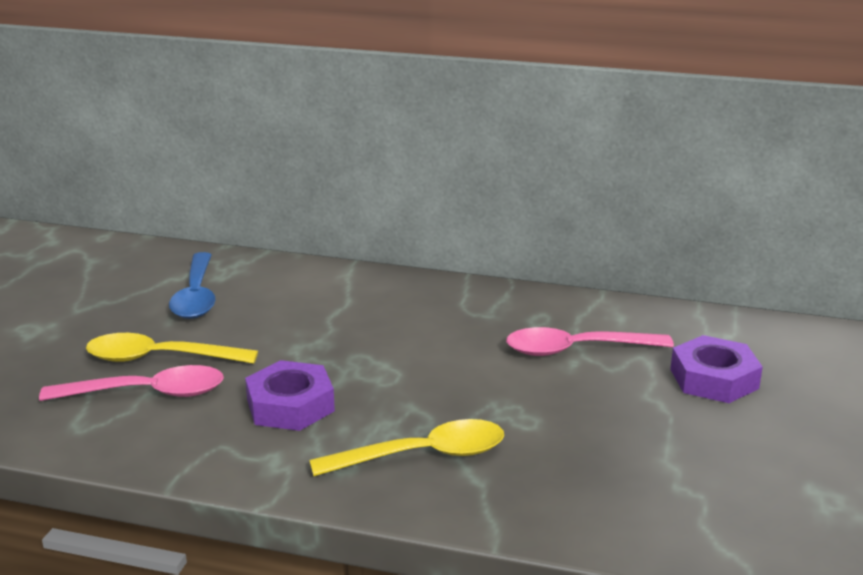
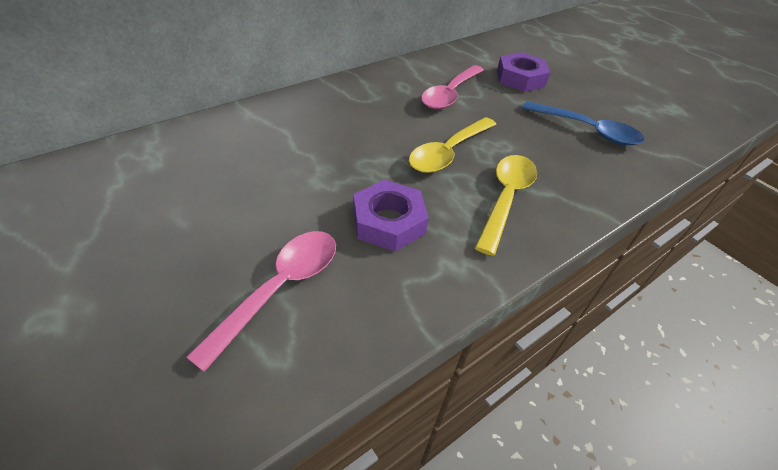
camera: 55 degrees left, 20 degrees up
(160, 358) = (234, 255): yellow spoon -> yellow spoon (448, 152)
(196, 296) = (165, 189): blue spoon -> blue spoon (587, 130)

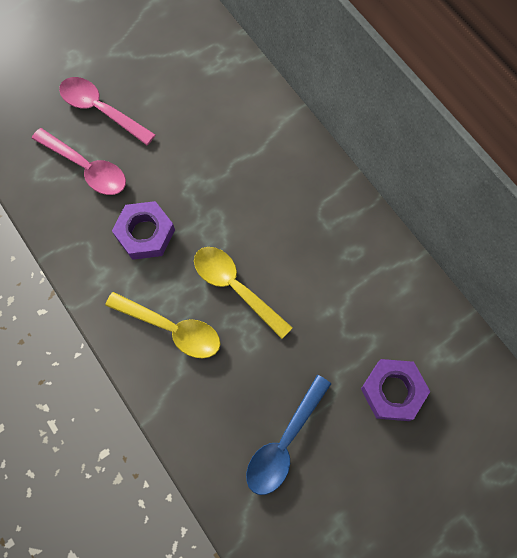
camera: 95 degrees right, 25 degrees up
(450, 94) = (343, 301): pink spoon -> pink spoon (101, 110)

